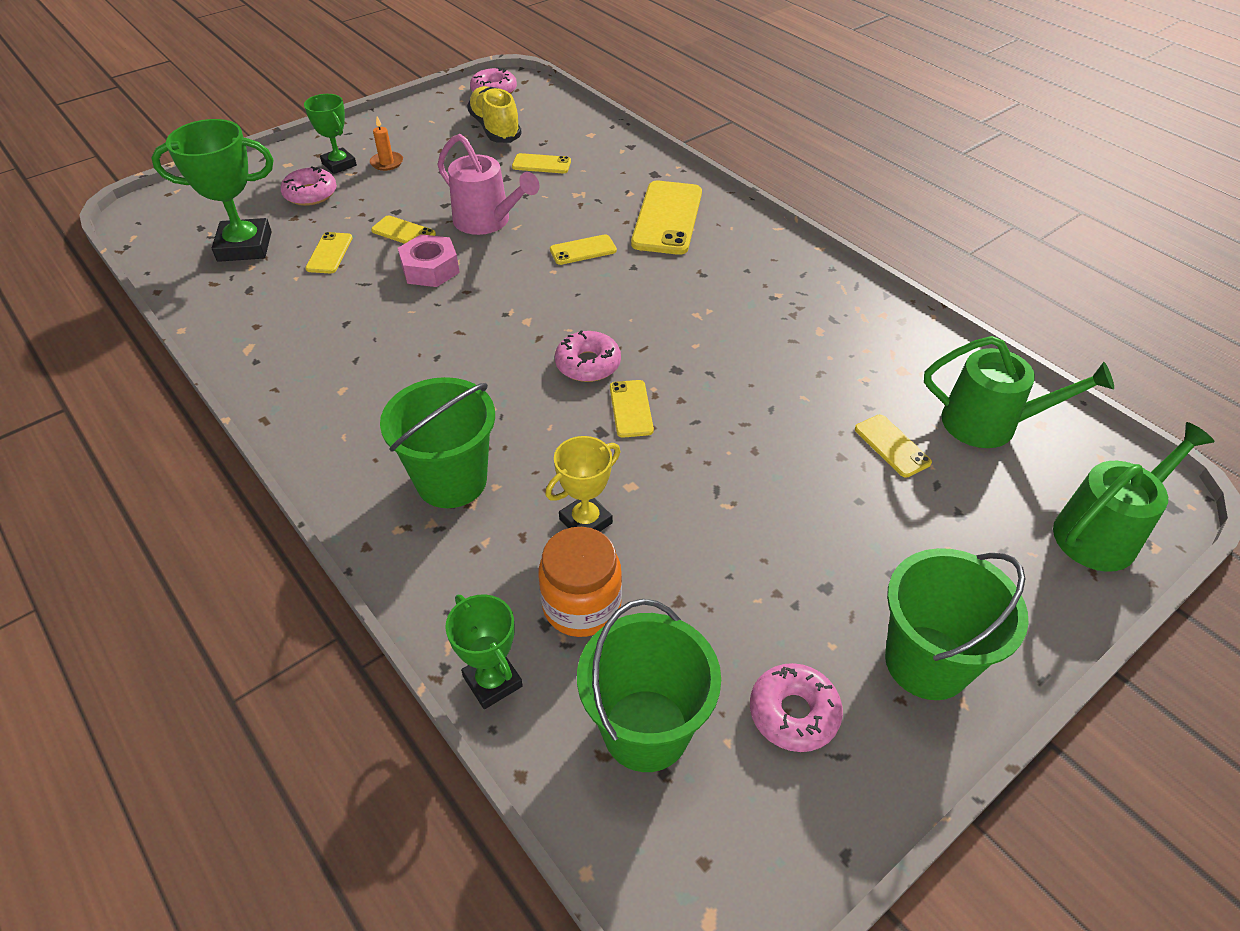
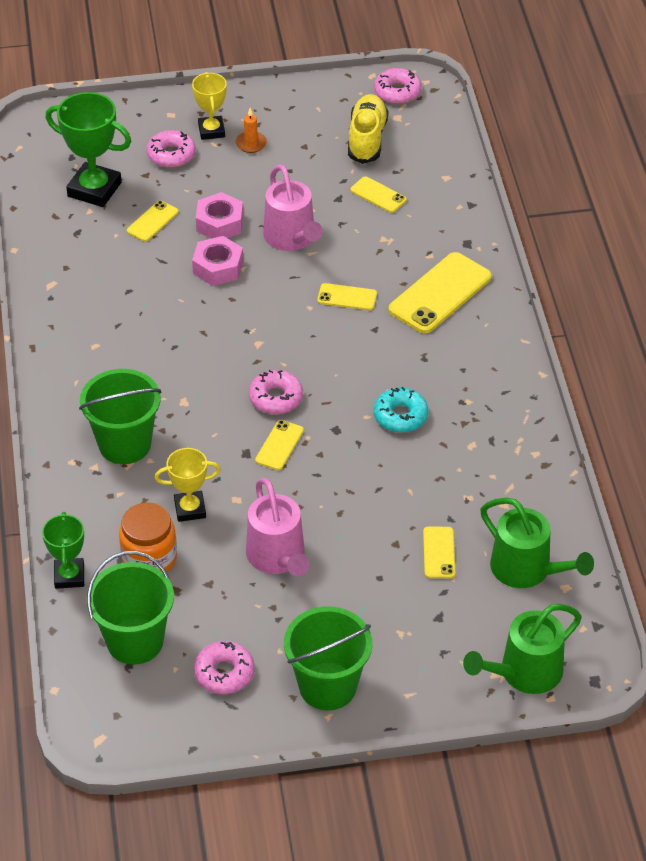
camera: 30 degrees right, 0 degrees up
(339, 164) = (211, 131): green trophy -> yellow trophy
(403, 232) = (219, 223): yellow phone -> pink nut
(728, 331) = (400, 416): none -> turquoise donut
(732, 530) = (278, 557): none -> pink watering can
(1102, 532) = (524, 673): green watering can -> green watering can turned 150 degrees clockwise

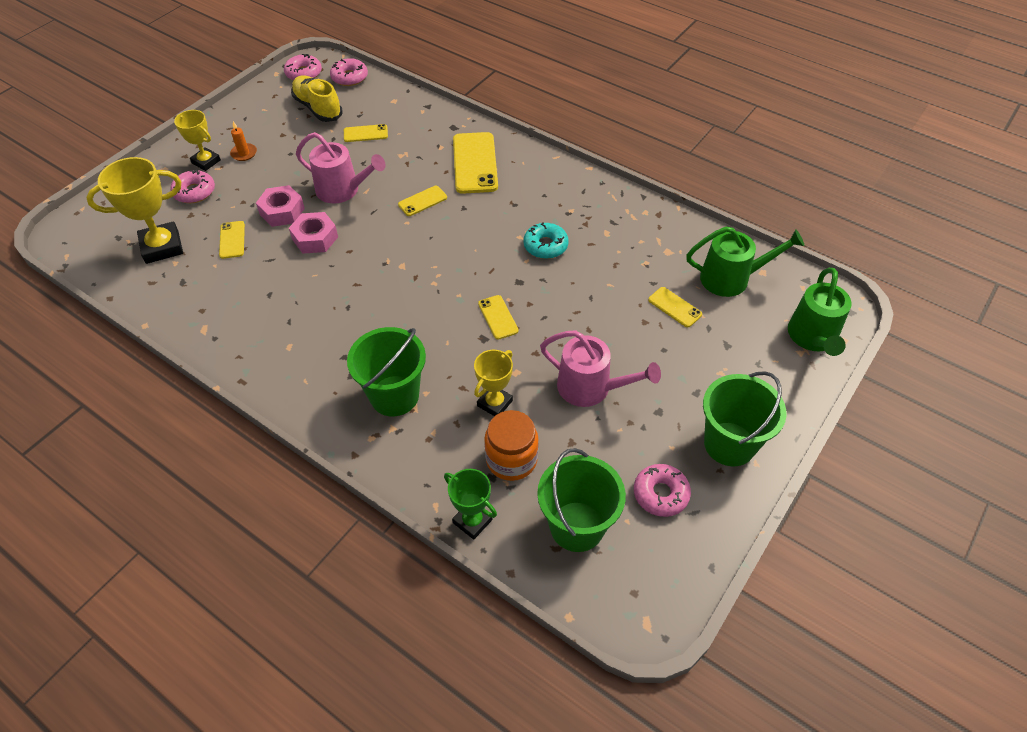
camera: 45 degrees left, 5 degrees up
(94, 189) = (162, 247): green trophy -> yellow trophy
(276, 398) = (457, 290): pink donut -> pink donut (349, 77)

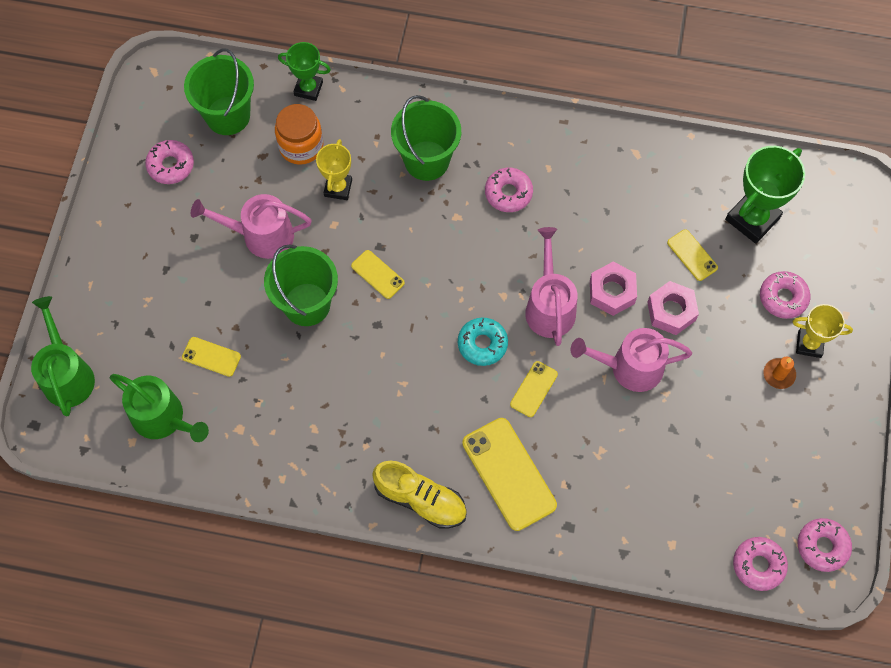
camera: 155 degrees right, 15 degrees up
(162, 247) = (752, 219): yellow trophy -> green trophy
(318, 108) = (754, 487): yellow shoe -> yellow shoe (420, 499)
(340, 339) = (508, 193): none -> pink donut
(365, 133) = (665, 468): yellow phone -> none
(371, 245) = (549, 306): none -> pink watering can
(545, 246) = (371, 382): turquoise donut -> turquoise donut (482, 344)
(729, 444) = (125, 231): green bucket -> green bucket (307, 304)
(731, 278) = (163, 418): green watering can -> green watering can turned 120 degrees counterclockwise

